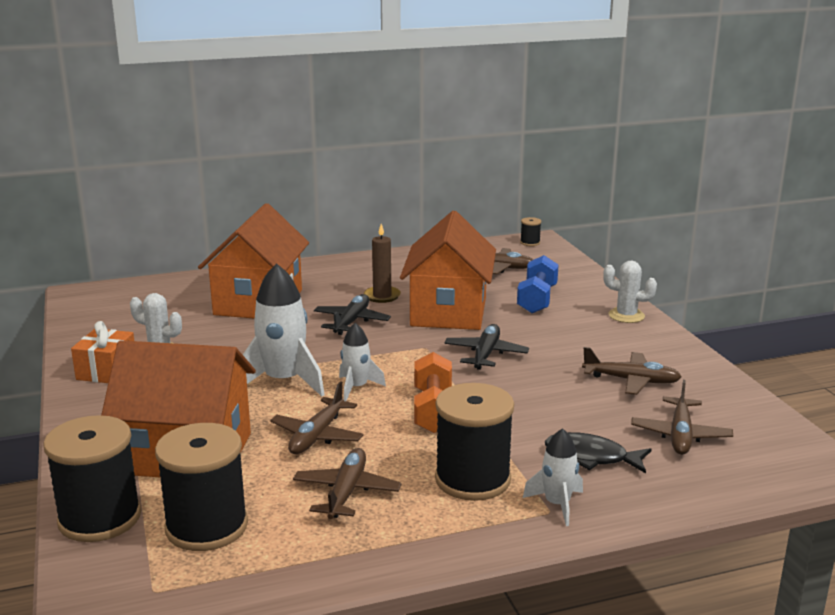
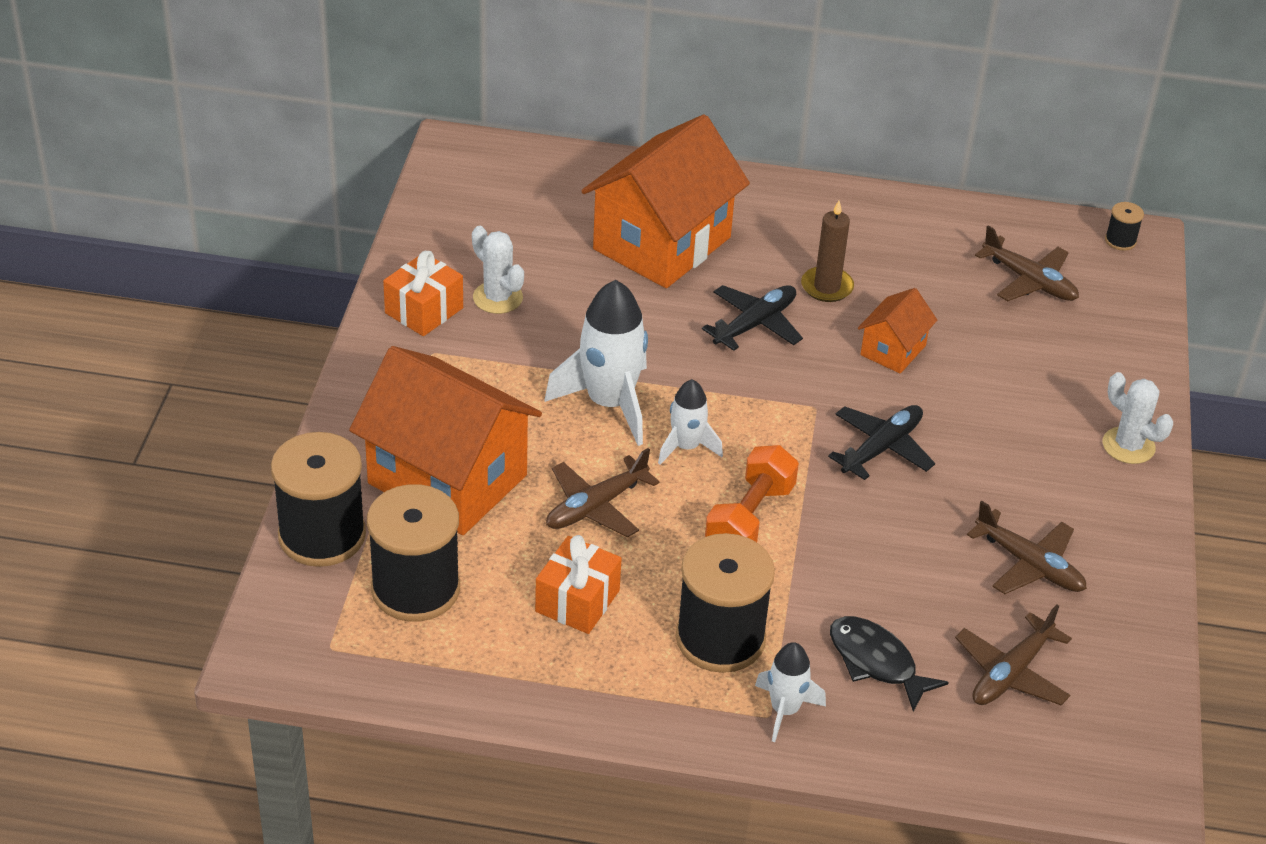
camera: 25 degrees right, 20 degrees up
(346, 492) = (577, 601): brown plane -> orange gift
(449, 312) = (893, 350): orange house -> orange house, size x0.47
(537, 299) = (1031, 368): blue dumbbell -> none

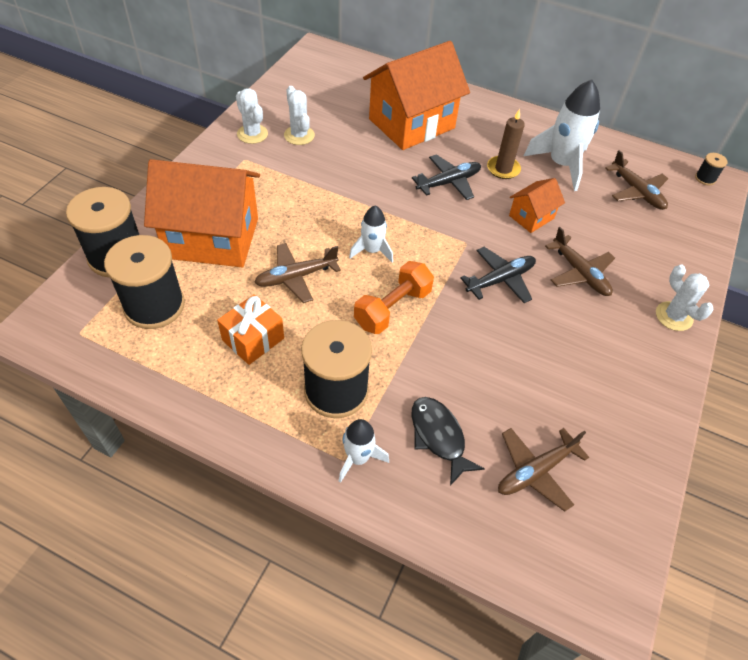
camera: 15 degrees right, 10 degrees up
(424, 310) = (252, 134): orange gift -> white cactus
(447, 479) = (212, 238): orange house -> orange house turned 45 degrees counterclockwise
(609, 403) = (336, 212): white rocket -> white rocket (561, 164)
(1029, 565) = (576, 388): brown plane -> brown plane (579, 273)

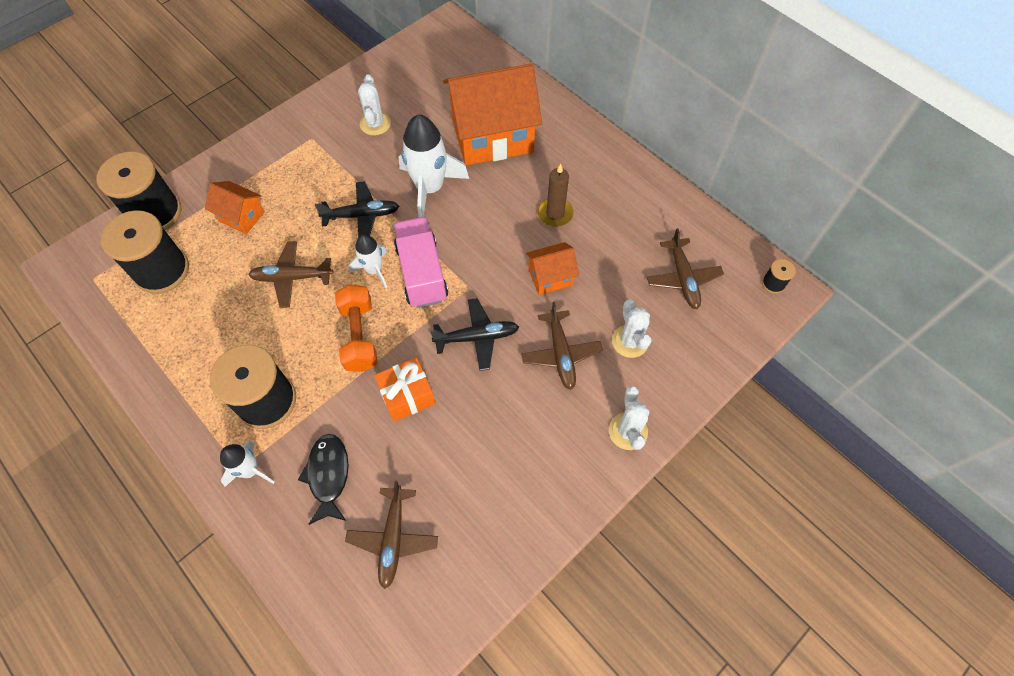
camera: 25 degrees right, 10 degrees up
(212, 238) = (241, 216): orange house -> orange house, size x0.47
(252, 134) = (333, 112): white cactus -> white cactus (630, 341)
(253, 339) = (224, 328): orange gift -> orange gift (407, 395)
(392, 308) = (359, 336): orange dumbbell -> orange dumbbell turned 75 degrees counterclockwise
(418, 242) = (422, 273): none -> pink truck
(448, 182) = (490, 215): black plane -> black plane (362, 215)
(535, 471) = (393, 538): brown plane -> brown plane turned 75 degrees counterclockwise
(561, 164) = (620, 224): white rocket -> white rocket (430, 188)

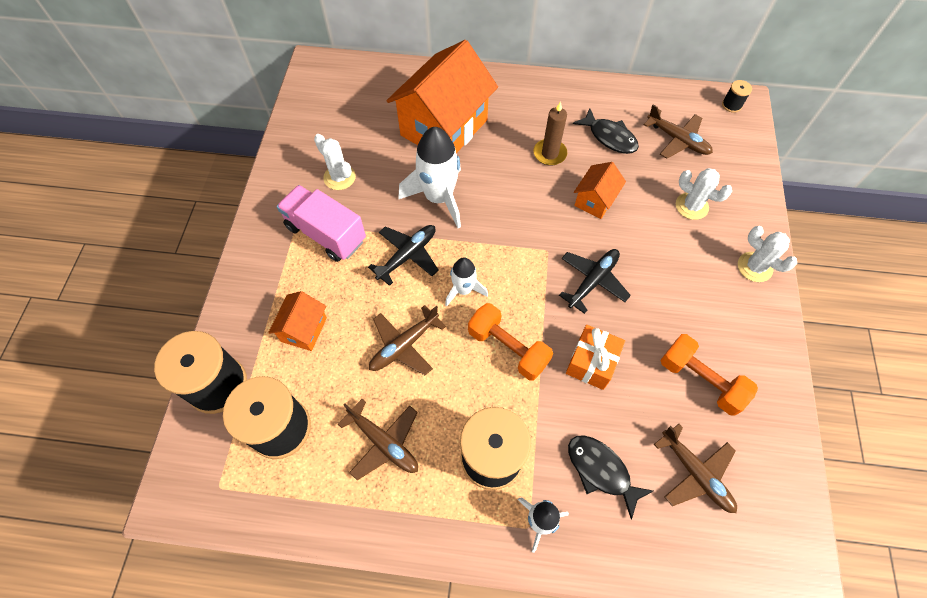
camera: 40 degrees left, 0 degrees up
(241, 216) = (304, 329): orange house -> orange house turned 60 degrees counterclockwise
(422, 273) = (502, 265): pink truck -> pink truck (326, 234)
(476, 477) = (700, 380): none -> orange dumbbell
(561, 354) = (659, 249): brown plane -> brown plane (384, 442)
(622, 235) = (609, 137): none -> black fish

